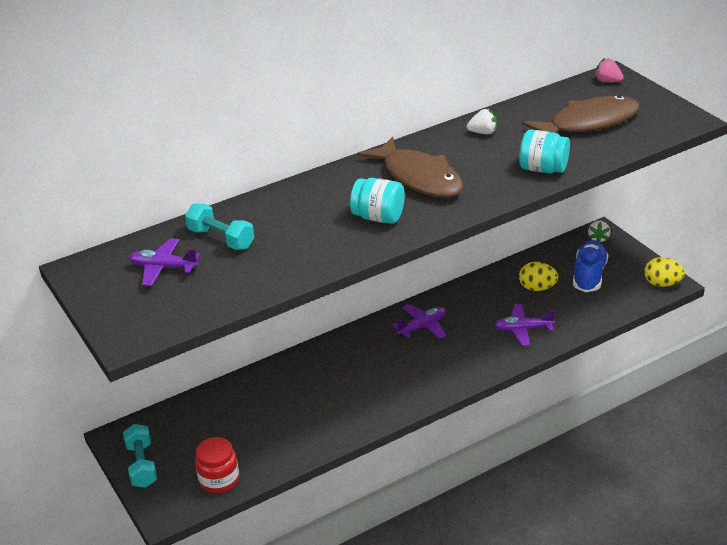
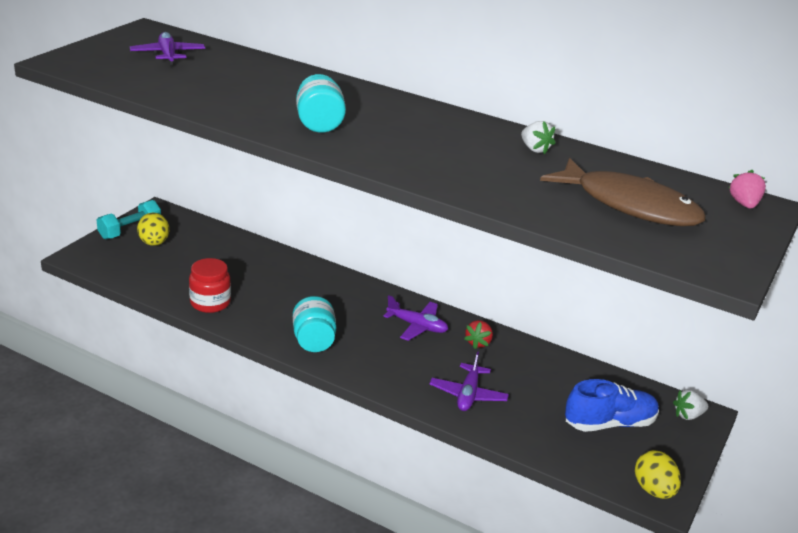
camera: 55 degrees right, 5 degrees down
(219, 480) = (130, 271): red jar -> red jar (210, 303)
(221, 239) = (228, 68): turquoise dumbbell -> none
(419, 178) = (410, 131): brown fish -> none
(463, 302) = (478, 343): none -> red strawberry
(523, 329) = (468, 394): purple plane -> purple plane turned 135 degrees counterclockwise
(537, 288) = (549, 388): yellow egg -> yellow egg (154, 243)
(543, 169) = (497, 192): turquoise jar -> turquoise jar (314, 341)

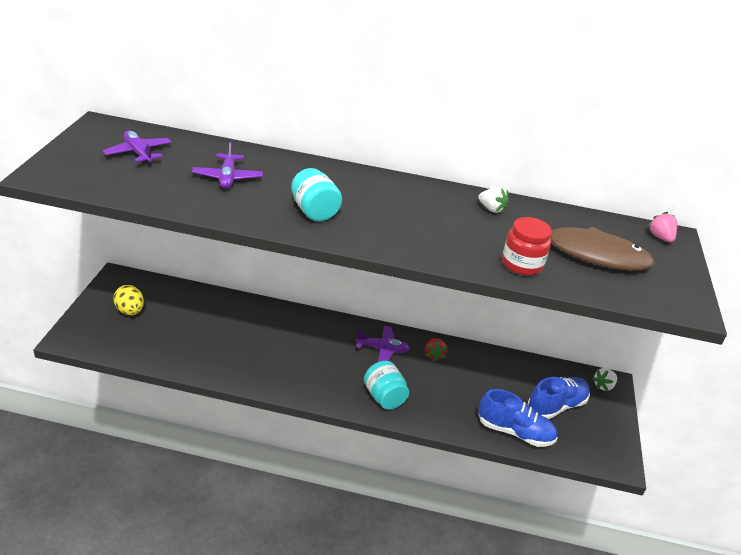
camera: 20 degrees left, 5 degrees up
(130, 231) = (102, 302): turquoise dumbbell -> none
(210, 303) = (207, 362): red jar -> red jar (522, 264)
(314, 341) = (309, 381): turquoise jar -> turquoise jar (384, 397)
(468, 394) = (448, 405): purple plane -> purple plane (227, 177)
(538, 438) = (515, 432): none -> blue shoe
(653, 490) = (610, 457): yellow egg -> none

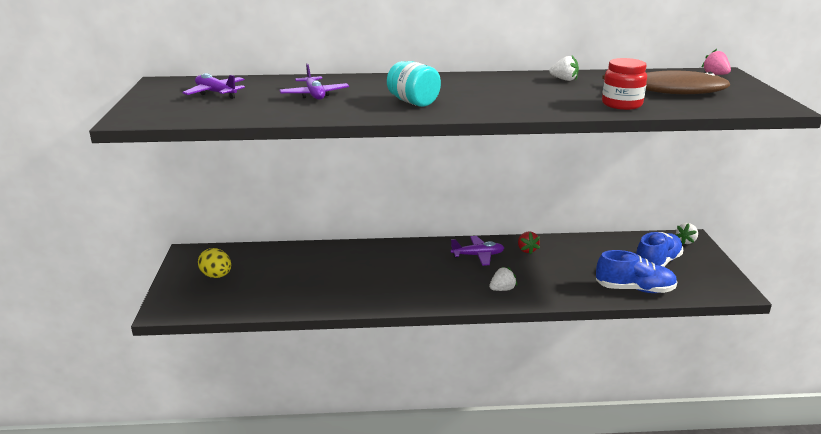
camera: 10 degrees left, 10 degrees down
(384, 397) = (502, 289): turquoise jar -> white strawberry

